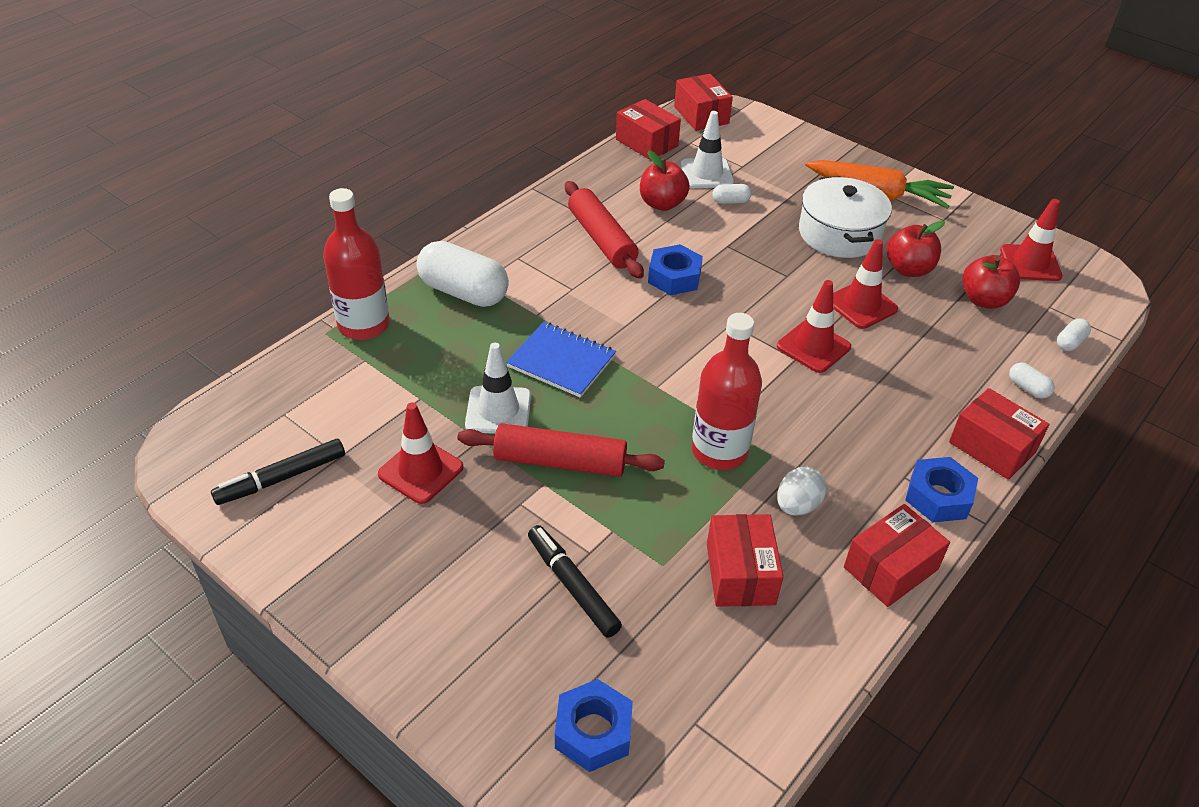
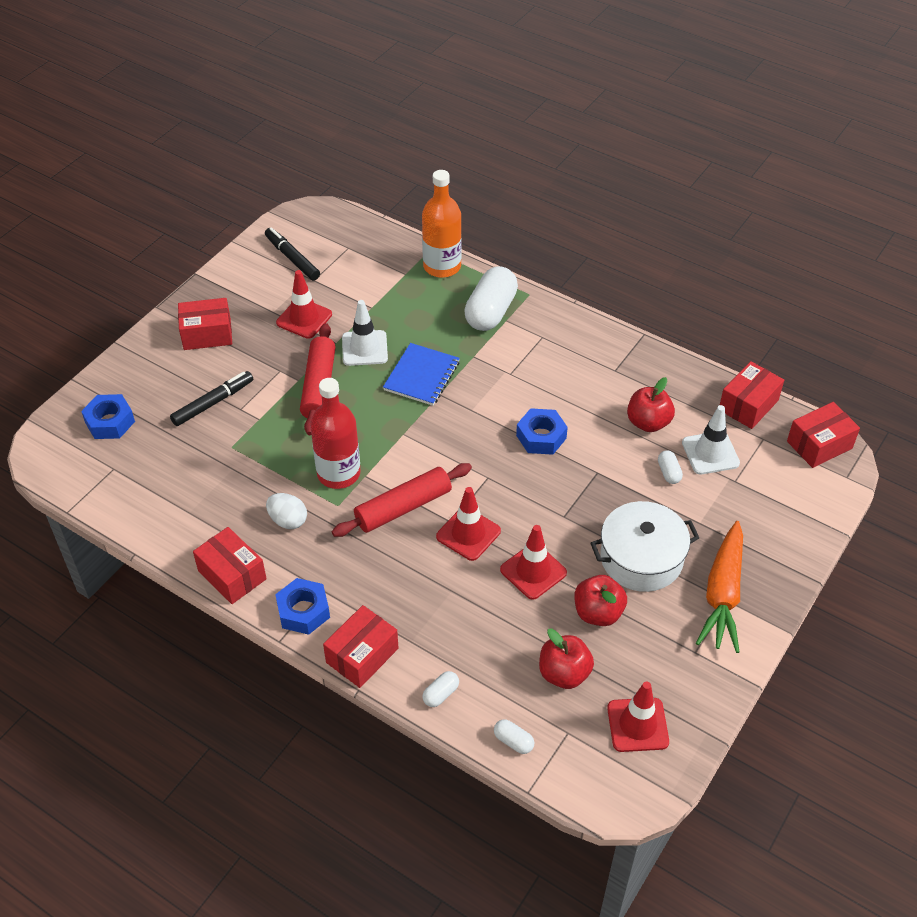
camera: 85 degrees right, 5 degrees up
(363, 325) = (442, 266): red bottle -> orange bottle
(602, 239) = (582, 385): red rolling pin -> red rolling pin (403, 507)
(740, 574) = (225, 488): red box -> red box (207, 334)

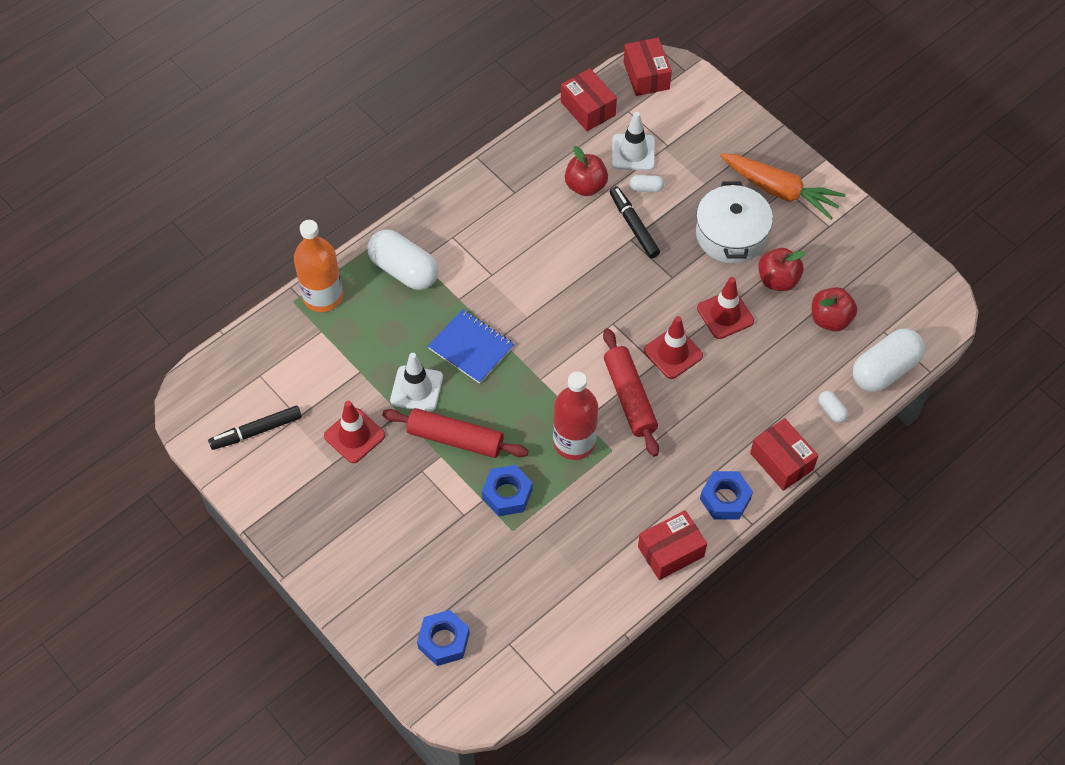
camera: 75 degrees left, 10 degrees up
(207, 334) = (345, 531): red box -> none
(213, 403) = (447, 539): black marker -> black marker (633, 226)
(288, 520) = (619, 494): white egg -> none
(513, 741) = (885, 370): white capsule -> white capsule, size x2.27
(541, 437) = (578, 270): blue nut -> blue nut (507, 494)
(637, 725) = (886, 283): red traffic cone -> none

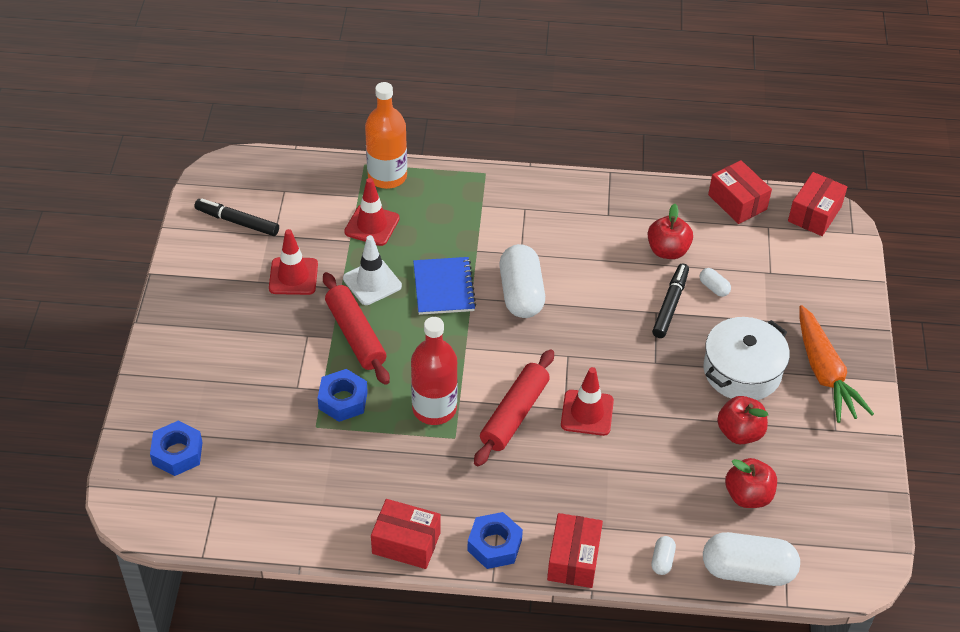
camera: 45 degrees right, 10 degrees down
(404, 270) = (463, 203): white capsule -> white capsule (521, 294)
(588, 108) = (737, 202): red box -> red box turned 45 degrees counterclockwise
(633, 152) = (735, 256): white traffic cone -> none
(725, 315) = (663, 421): red traffic cone -> red traffic cone (372, 225)

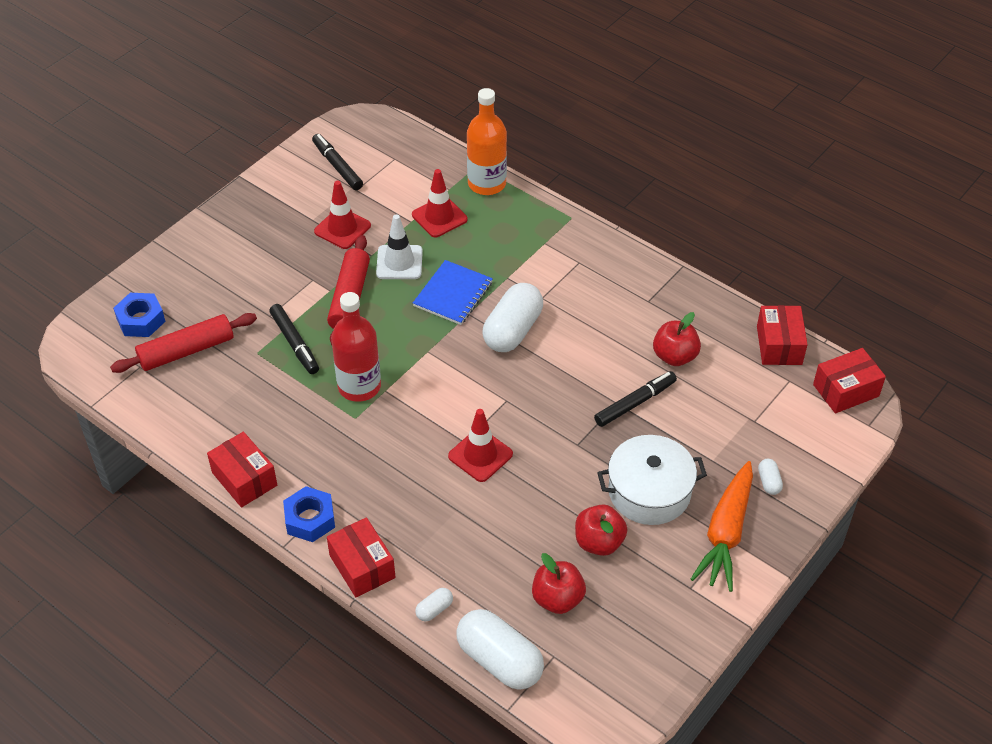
camera: 35 degrees right, 0 degrees up
(343, 400) = (295, 343): blue nut -> black marker
(514, 414) = (419, 425): red rolling pin -> red rolling pin (186, 351)
(573, 559) = (362, 566): red box -> red box turned 75 degrees counterclockwise
(714, 287) = (688, 408): white capsule -> white capsule (769, 482)

